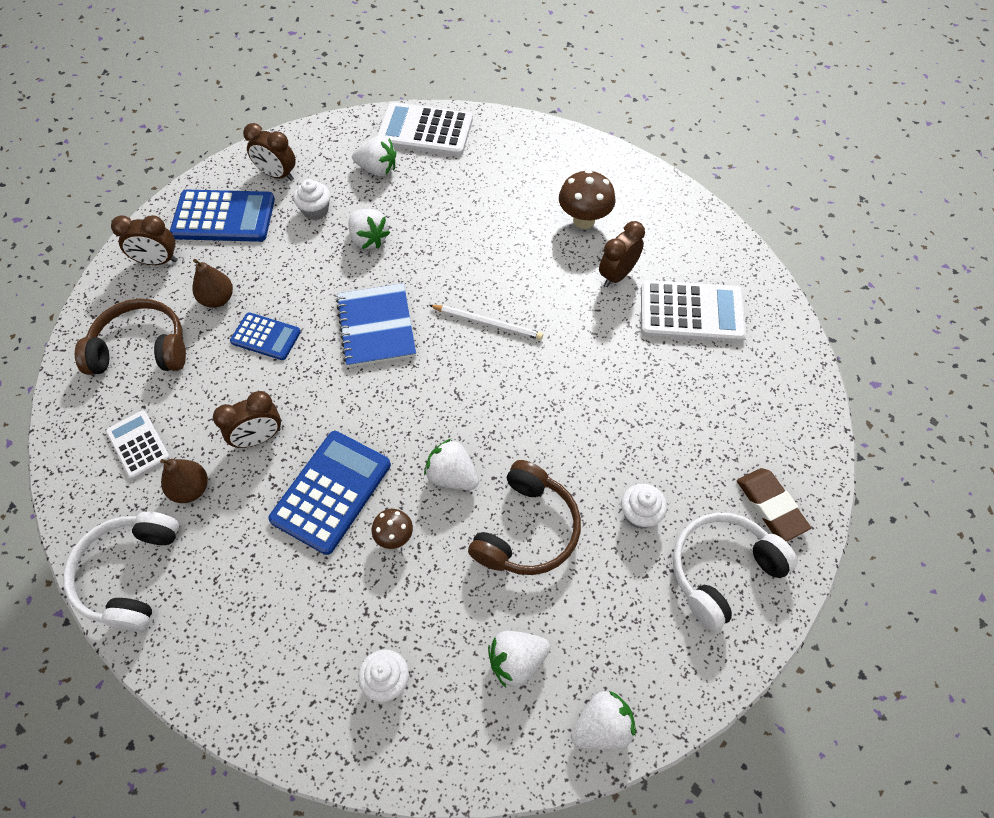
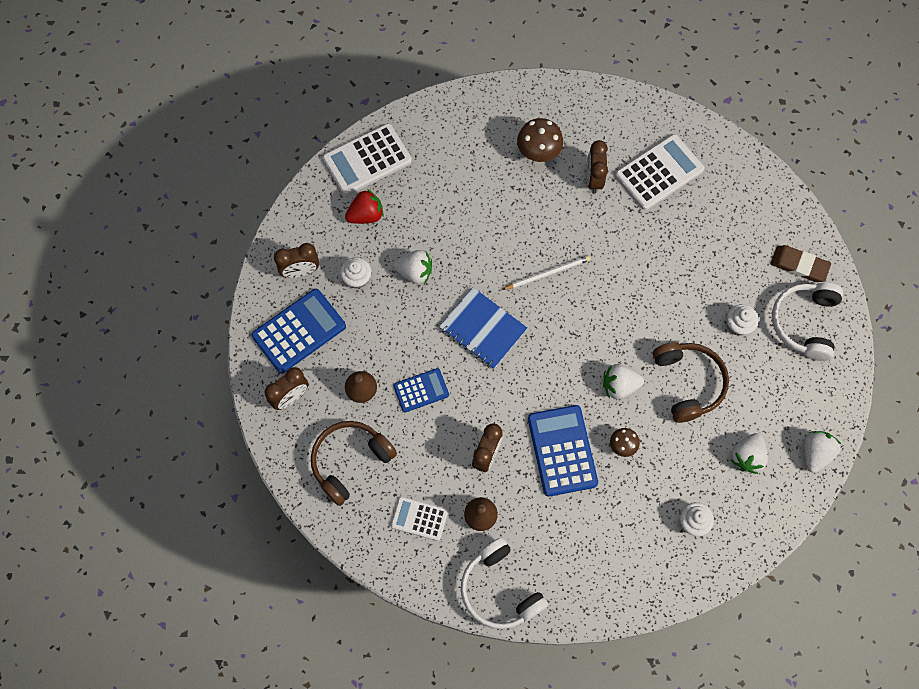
camera: 40 degrees left, 10 degrees up
(377, 169) = (366, 215): white strawberry -> red strawberry

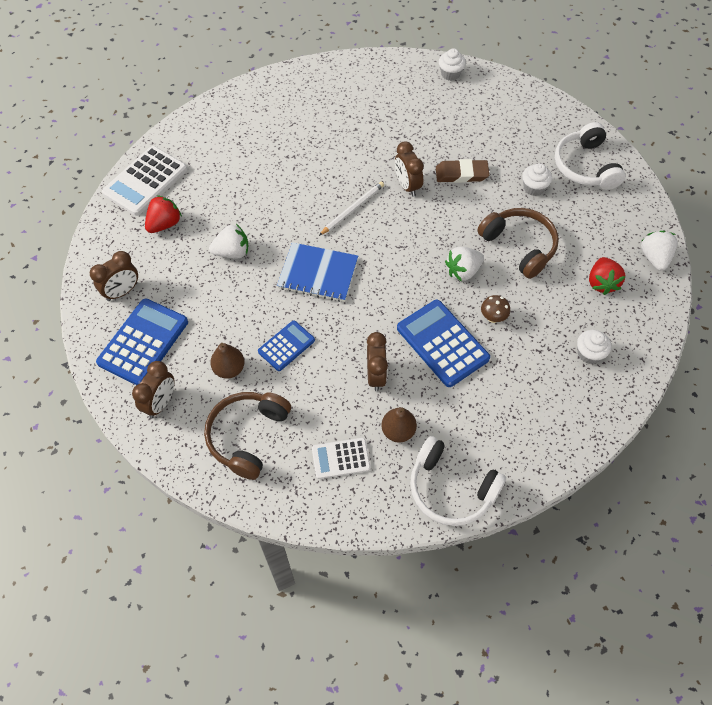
camera: 25 degrees left, 10 degrees down
(357, 278) = (180, 277): white cupcake -> white cupcake (450, 74)
(538, 153) = (296, 125): brown mushroom -> none
(594, 179) = (354, 127): brown clock -> brown clock (407, 186)
(659, 173) = (405, 104): white calculator -> none
(746, 457) = (601, 283): white strawberry -> red strawberry
(799, 265) = (555, 128): brown eraser -> brown eraser (461, 174)

